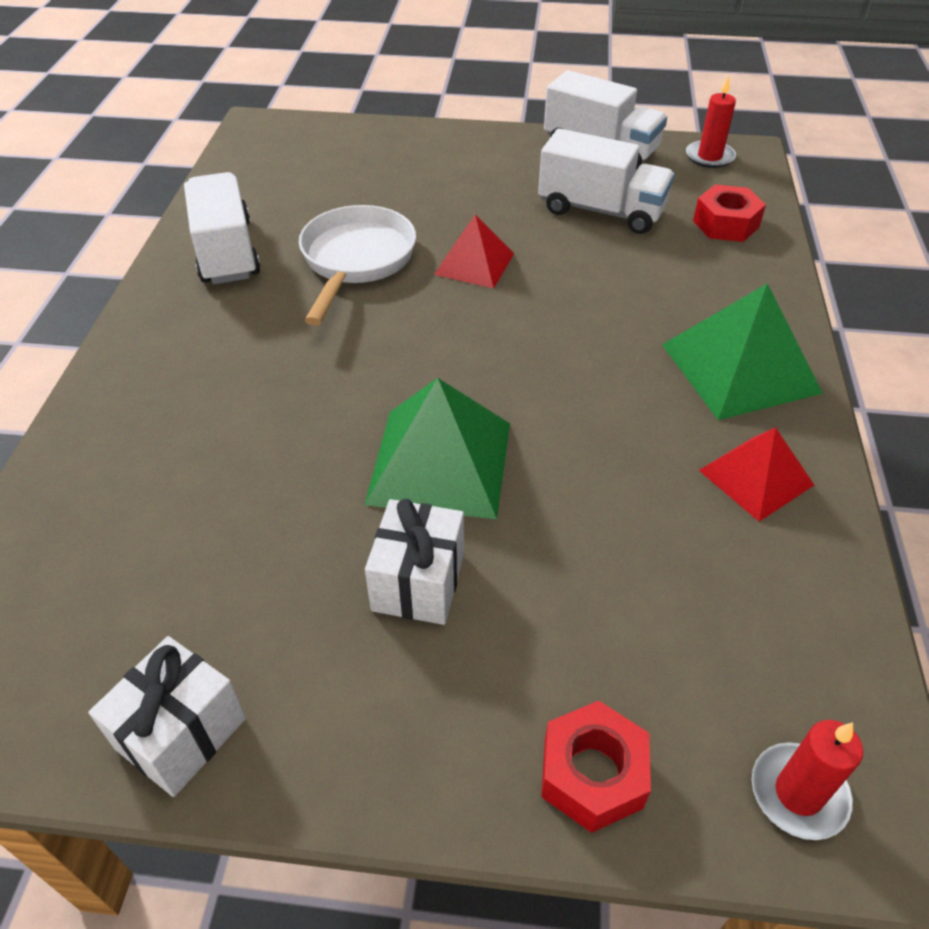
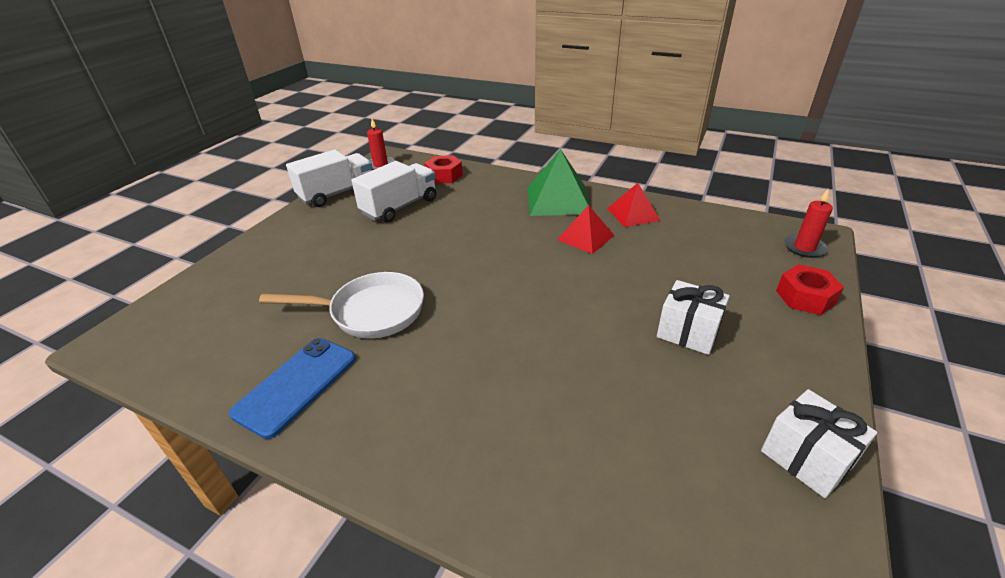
camera: 70 degrees left, 10 degrees down
(226, 252) = (296, 385): white truck -> blue phone
(356, 261) = (370, 312): white pan -> white pan turned 150 degrees clockwise
(440, 462) = (594, 308): green pyramid -> none
(474, 263) = (415, 261): red pyramid -> red pyramid (585, 237)

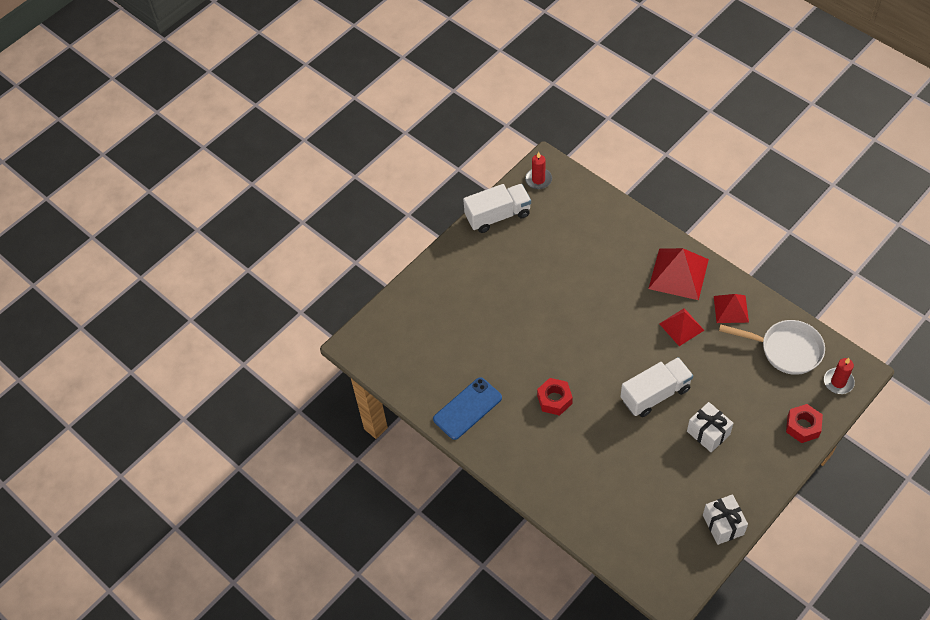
camera: 20 degrees right, 20 degrees up
(370, 312) = (514, 362): white pan -> white pan (786, 349)
(400, 207) = (547, 249): white truck -> white truck (655, 394)
(444, 176) = (592, 212): red nut -> red nut (554, 400)
(558, 200) = (678, 274): green pyramid -> red pyramid

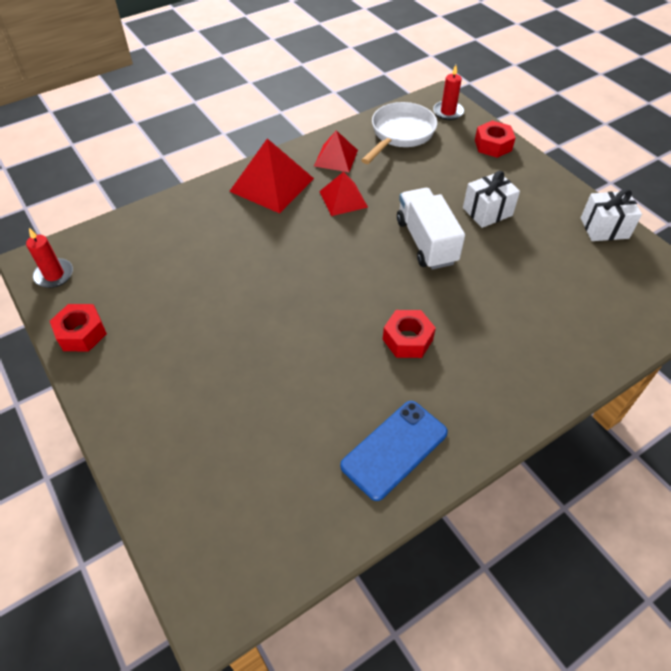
camera: 80 degrees left, 5 degrees down
(467, 408) = (394, 449): blue phone -> blue phone turned 75 degrees clockwise
(498, 216) = (81, 333): white truck -> red nut

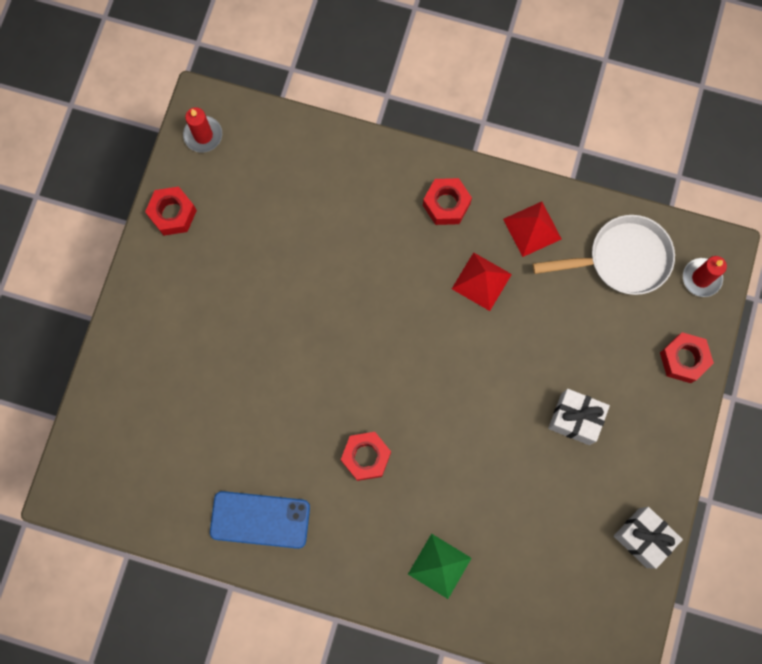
camera: 50 degrees right, 25 degrees up
(272, 184) = (446, 204): red pyramid -> red nut
(426, 242) = (488, 393): white truck -> none
(539, 350) = (439, 566): none -> green pyramid

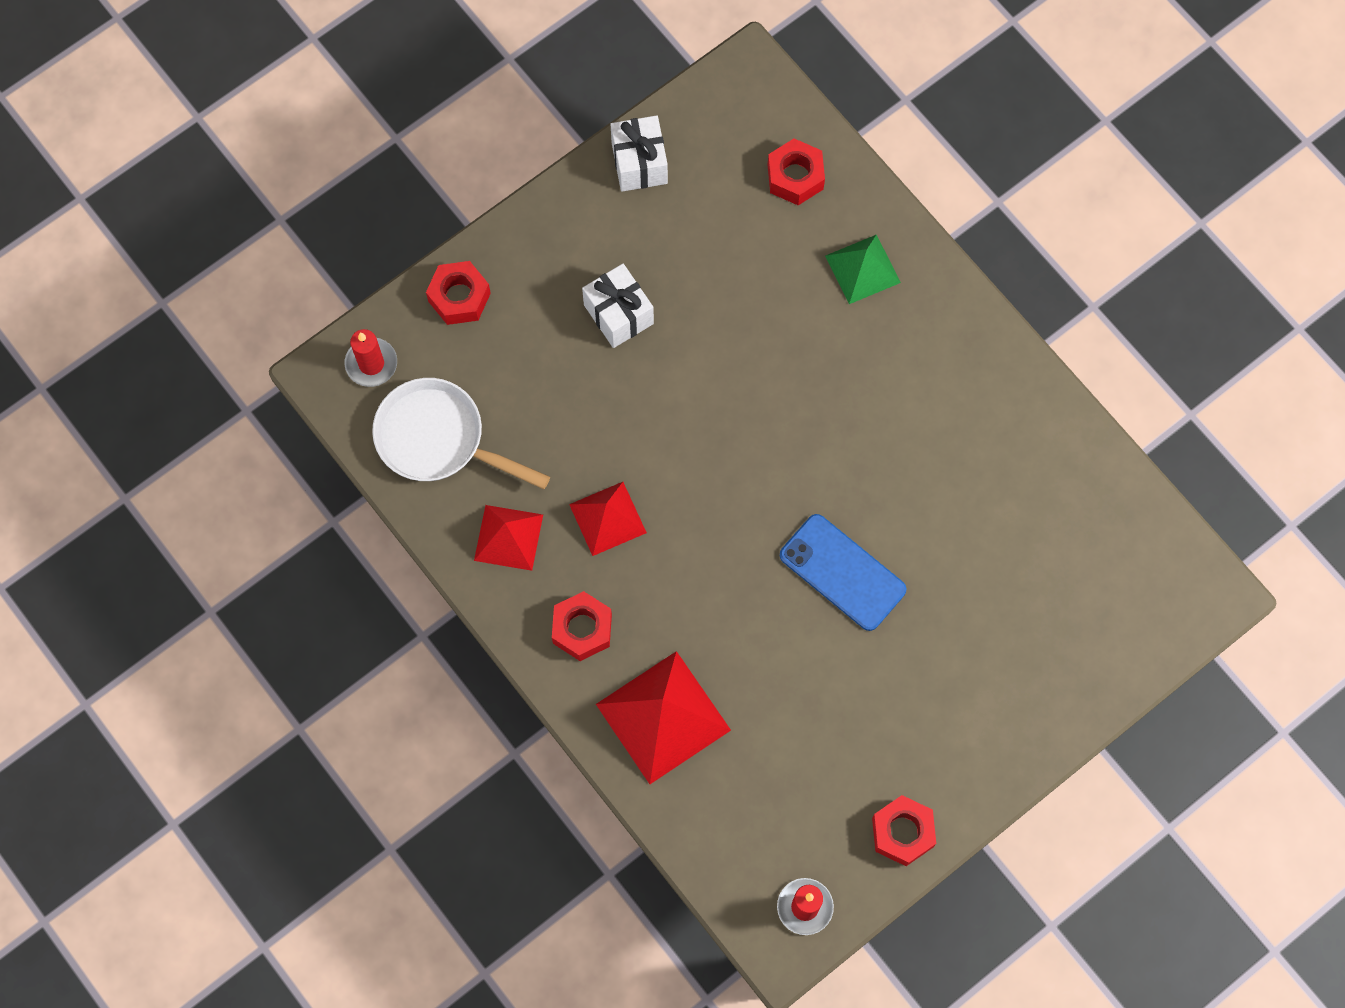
camera: 145 degrees left, 5 degrees down
(260, 519) = (1018, 432): blue phone -> blue phone (842, 572)
(361, 186) = (663, 717): none -> red pyramid
(366, 457) = (864, 420): red nut -> red nut (795, 177)

